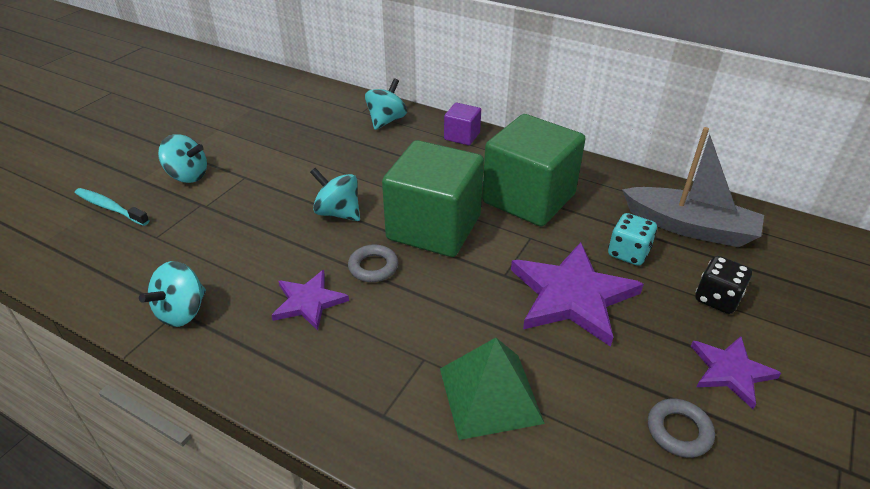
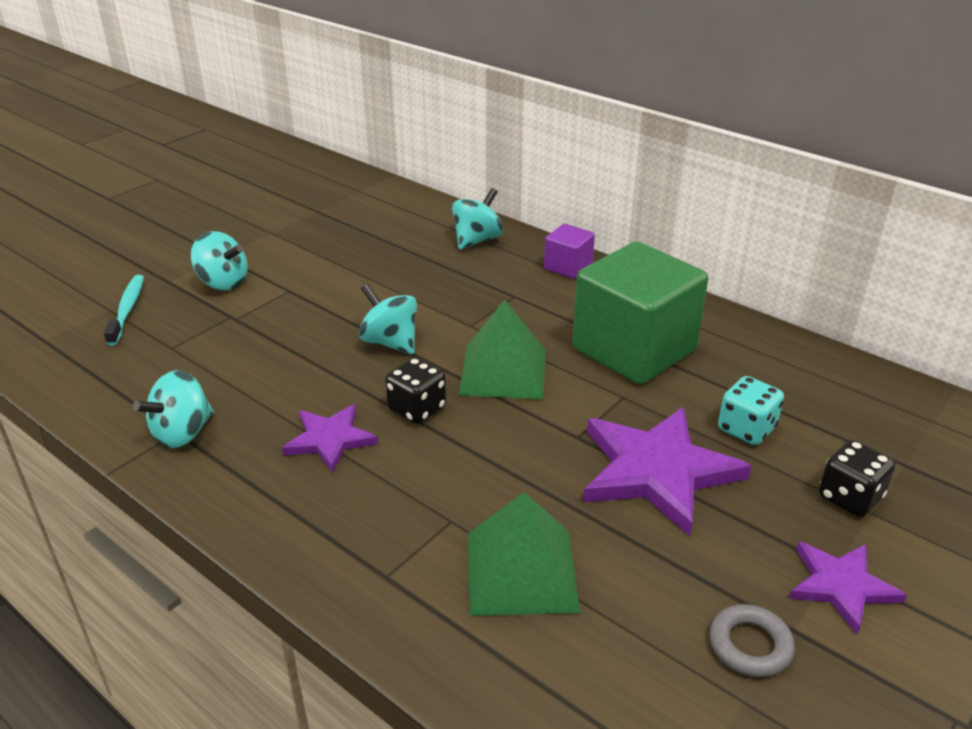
camera: 10 degrees right, 5 degrees down
(110, 208) = (127, 309): turquoise toothbrush -> turquoise toothbrush turned 45 degrees clockwise
(373, 267) = (417, 409): grey ring -> black dice
(434, 227) = (503, 371): green cube -> green pyramid
(689, 227) = (839, 407): grey boat -> none

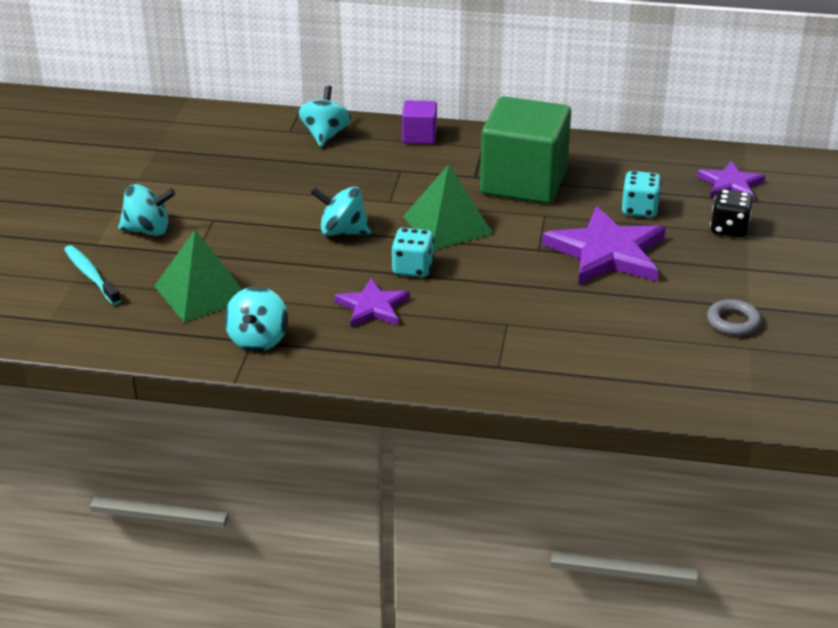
camera: 30 degrees left, 0 degrees up
(417, 409) = (412, 268): black dice -> turquoise dice
(521, 571) = (577, 334): green pyramid -> green pyramid (202, 292)
(841, 586) = (758, 276): purple star -> purple star (730, 184)

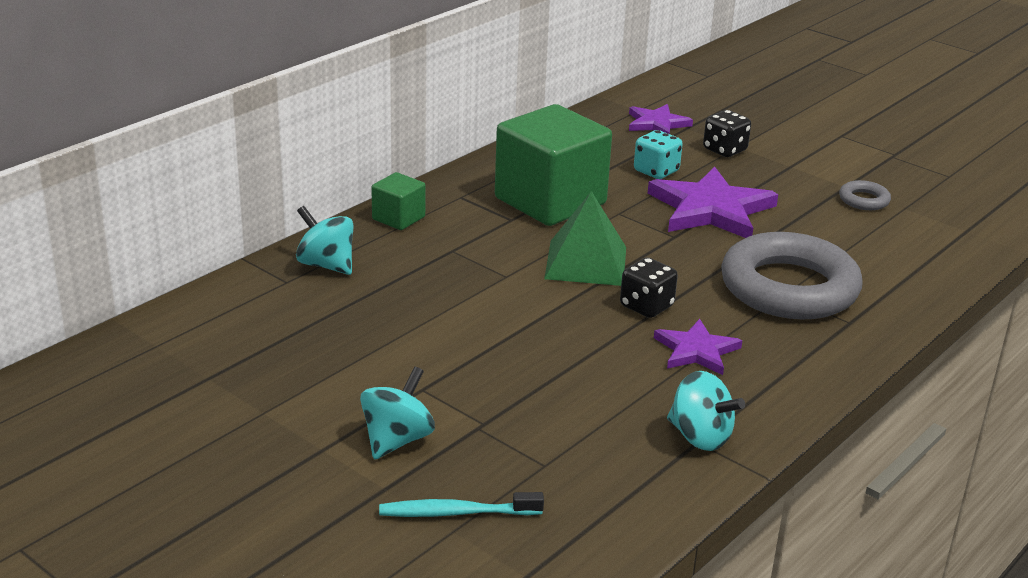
camera: 60 degrees left, 5 degrees down
(202, 292) = (572, 444): green pyramid -> none
(342, 231) = (537, 320): turquoise spinning top -> none
(412, 268) = (646, 306): turquoise dice -> black dice
(419, 136) = (398, 218): purple cube -> green cube
(519, 323) = (789, 288): none -> grey ring

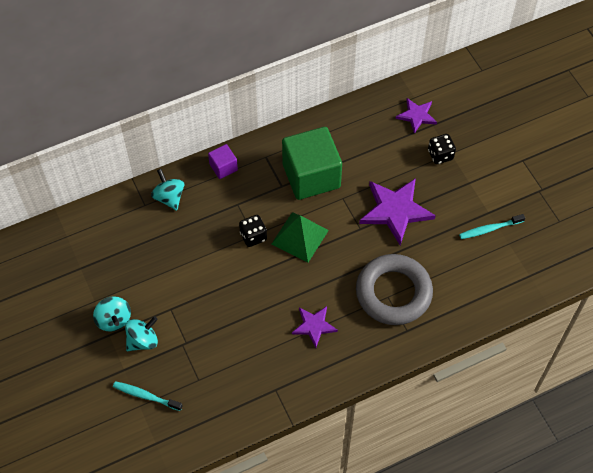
camera: 25 degrees right, 30 degrees up
(398, 218) = (223, 167): green cube -> purple cube
(646, 306) = (310, 283): black dice -> black dice (253, 236)
(656, 171) = (386, 165): turquoise dice -> none
(700, 437) = (278, 387): turquoise spinning top -> turquoise spinning top (114, 320)
(864, 200) = (489, 229): grey ring -> turquoise toothbrush

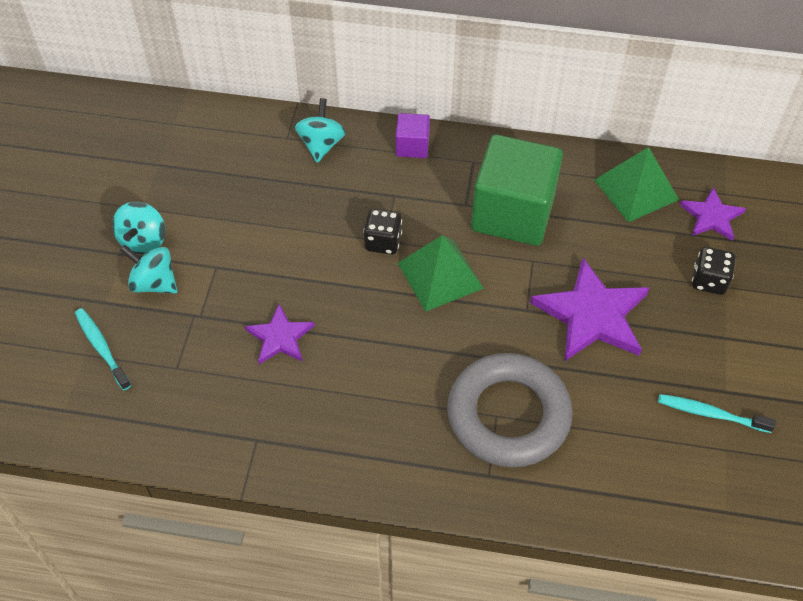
camera: 35 degrees right, 5 degrees down
(143, 340) = (154, 283): turquoise spinning top -> turquoise spinning top turned 150 degrees counterclockwise
(314, 326) = (370, 392): purple star -> purple star (280, 337)
(366, 122) = (636, 189): none -> green pyramid

